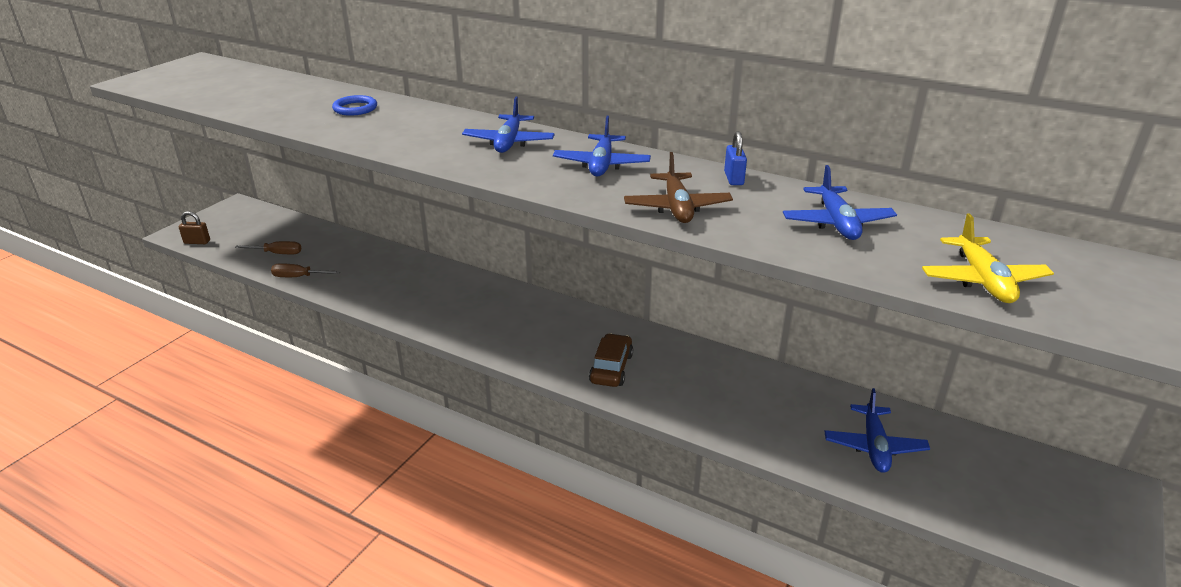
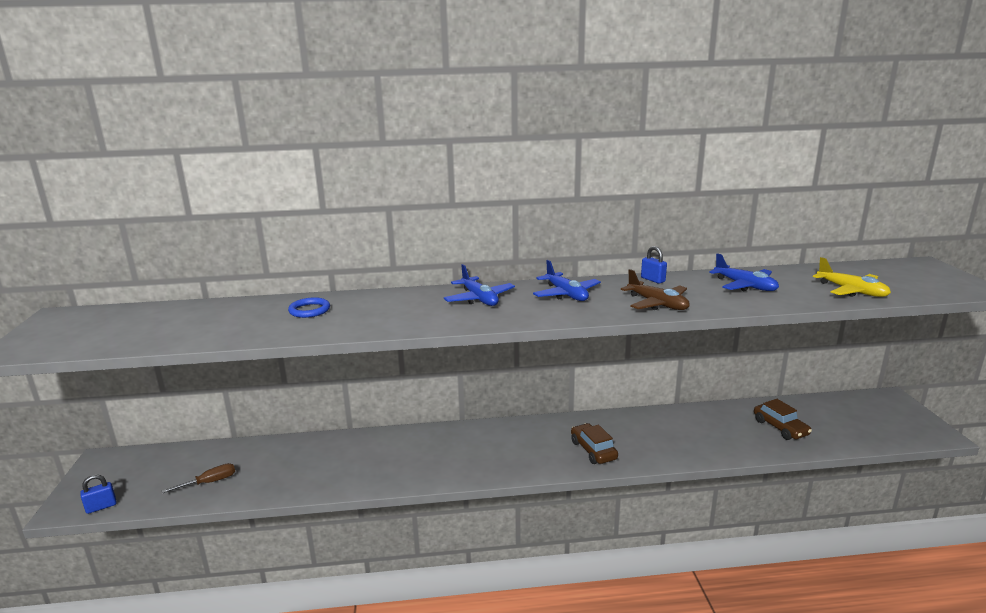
camera: 35 degrees left, 10 degrees down
(197, 242) = (101, 507): brown padlock -> blue padlock
(298, 277) = (259, 492): brown screwdriver -> none
(874, 446) = (780, 427): blue plane -> brown car

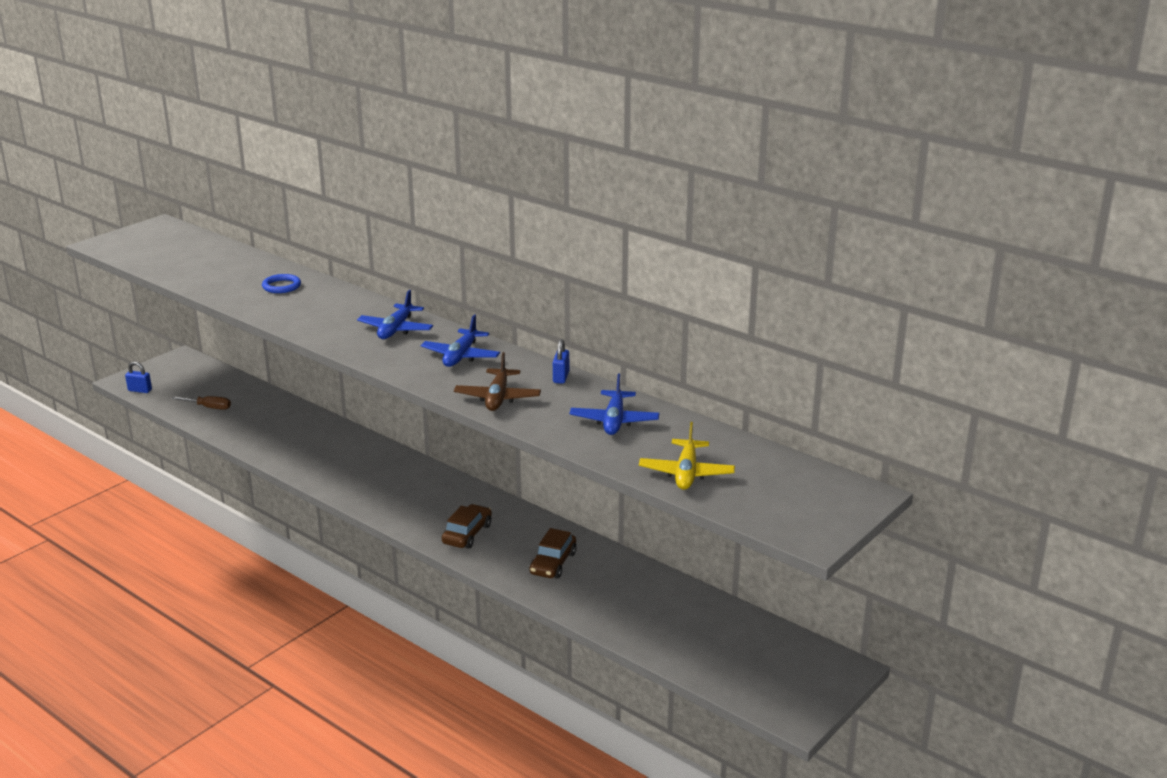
camera: 45 degrees right, 5 degrees up
(780, 427) = (658, 616): brown car -> brown car (553, 563)

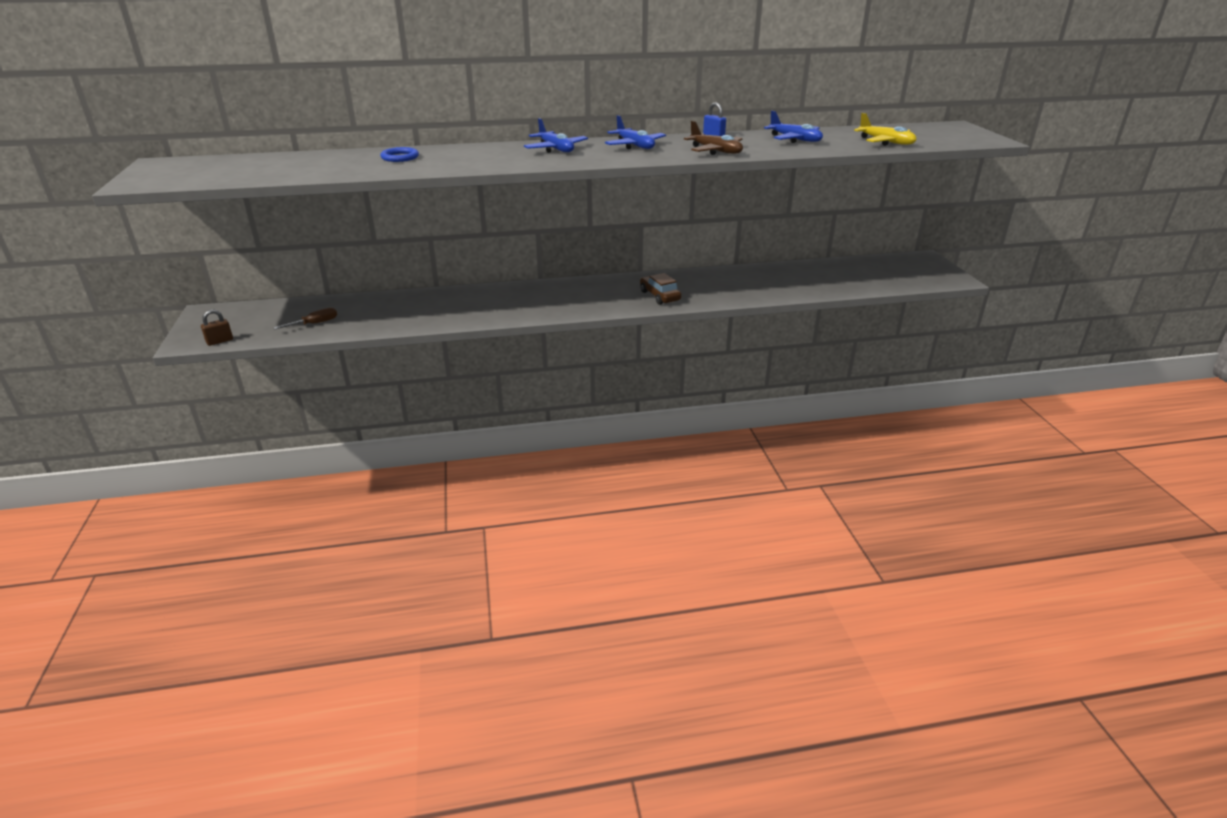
camera: 50 degrees left, 5 degrees up
(140, 390) = (220, 341): blue padlock -> brown padlock
(553, 563) = (731, 285): brown car -> none

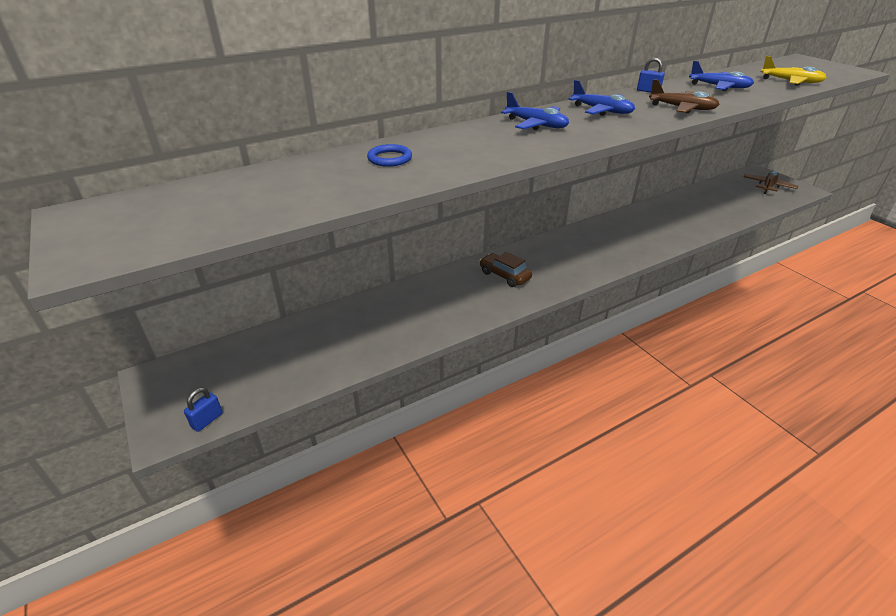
camera: 20 degrees left, 5 degrees up
(220, 341) = (207, 420): brown padlock -> blue padlock
(315, 323) = (305, 363): brown screwdriver -> none
(659, 296) = (610, 251): brown car -> brown car (504, 275)
(915, 271) = (768, 186): none -> brown plane

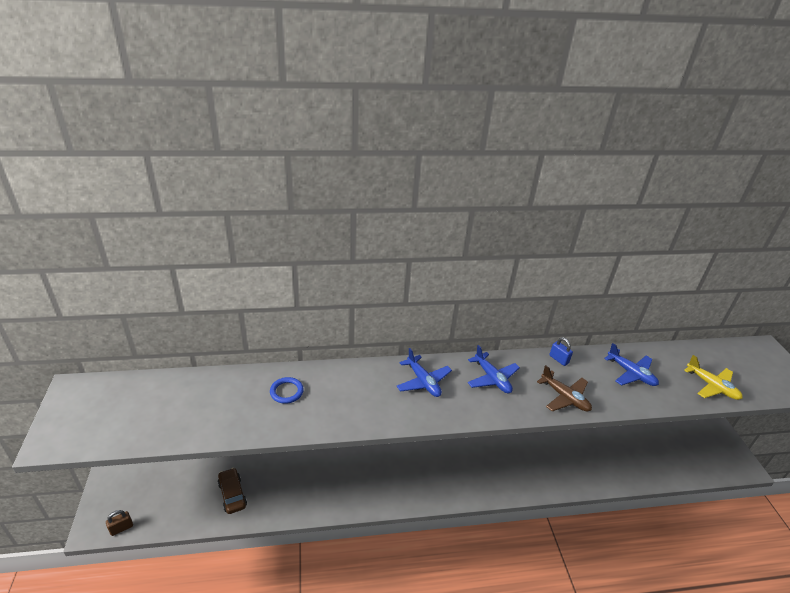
camera: 20 degrees right, 0 degrees up
(207, 420) = (121, 528): blue padlock -> brown padlock
(504, 275) = (391, 471): brown car -> brown car (232, 494)
(768, 186) = (709, 449): brown plane -> none

